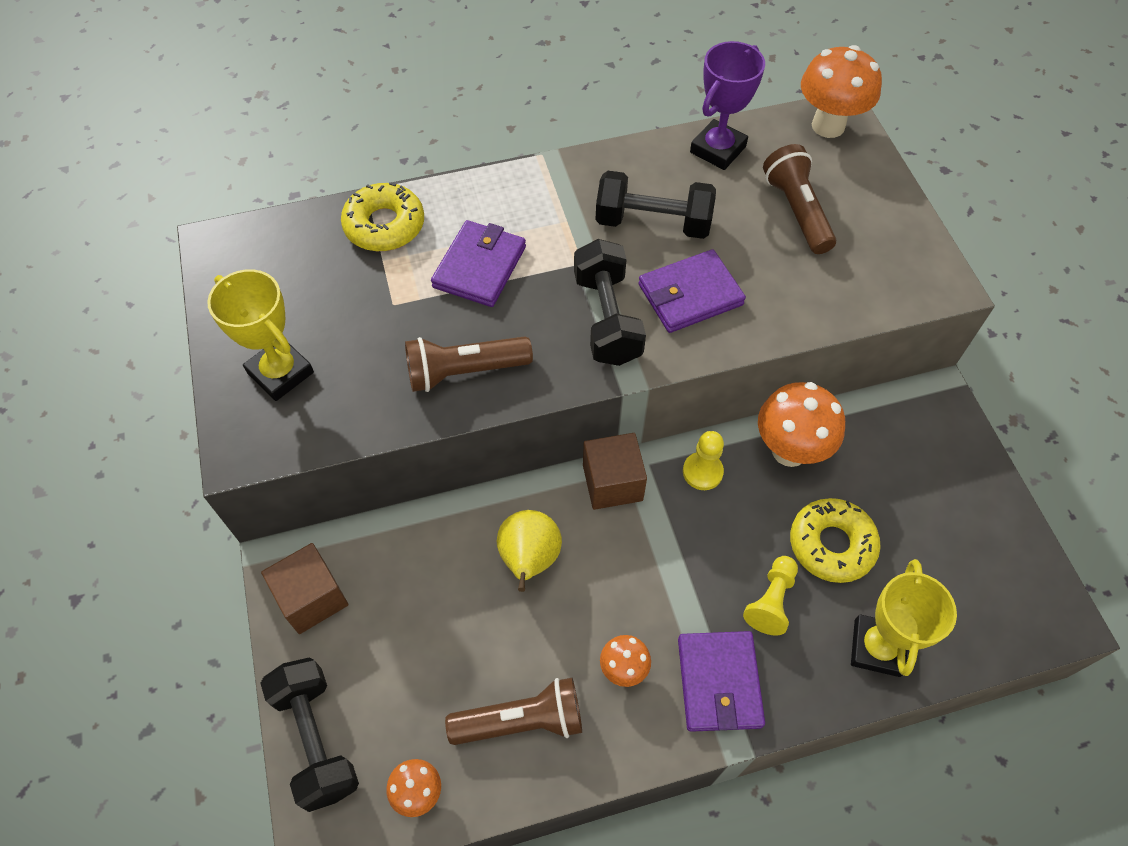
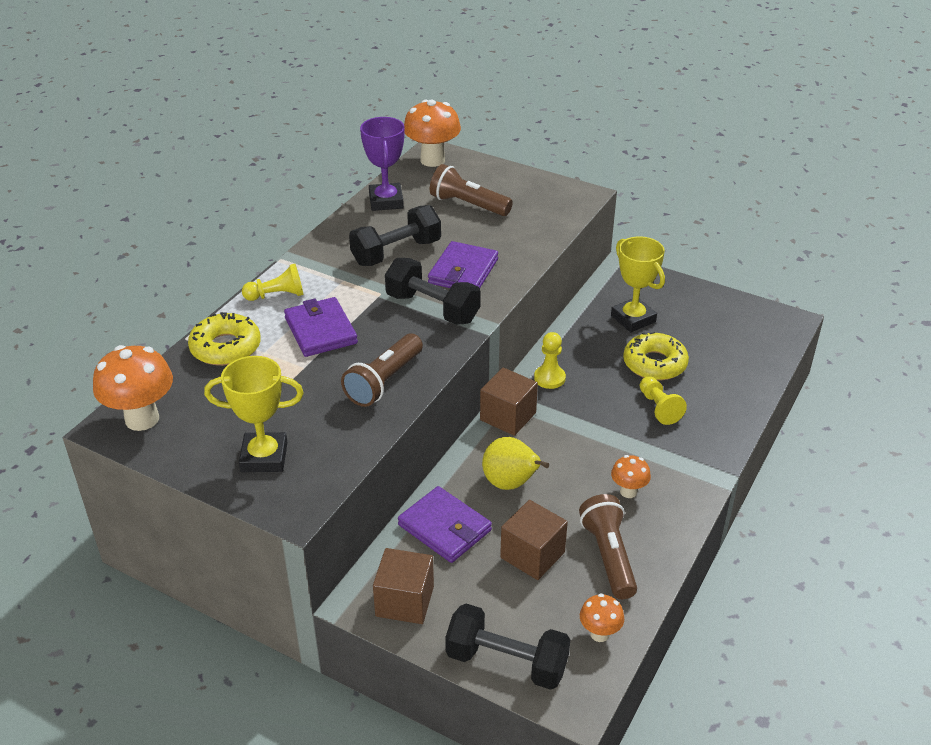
camera: 45 degrees left, 20 degrees down
(460, 653) = (532, 555): none -> brown cube
(490, 196) = (277, 295): none -> yellow pawn
(521, 720) = (608, 556): brown flashlight -> brown flashlight turned 45 degrees counterclockwise
(719, 682) = (681, 460): purple wallet -> purple wallet (444, 527)
(789, 450) = (581, 339): orange mushroom -> orange mushroom (142, 419)
(877, 648) = (731, 390): yellow trophy -> yellow trophy (633, 319)

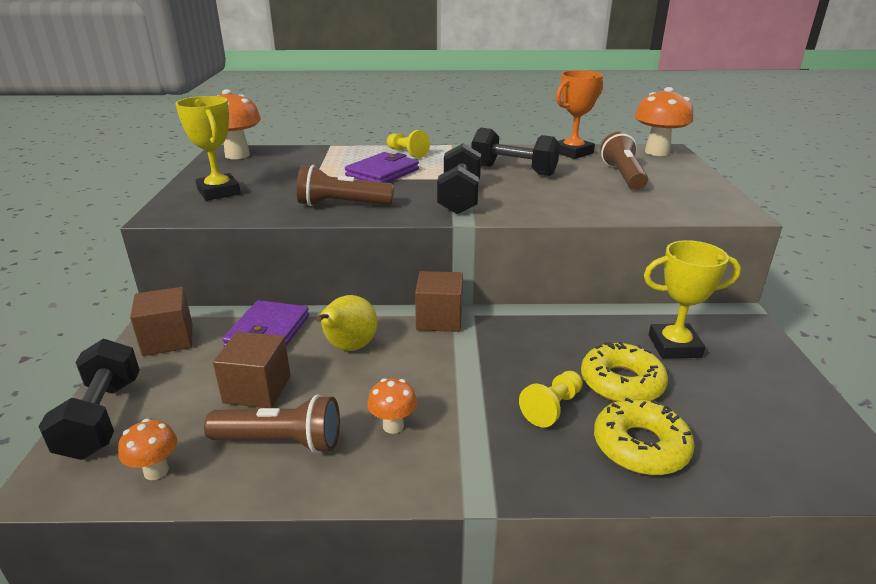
camera: 60 degrees right, 10 degrees down
(226, 347) = (332, 155): yellow donut -> yellow donut (640, 446)
(386, 201) = (573, 152): purple trophy -> orange trophy
(463, 271) = (527, 196): purple wallet -> none
(549, 378) = (517, 325): yellow pawn -> none
(608, 556) = (281, 441): brown flashlight -> brown flashlight turned 45 degrees clockwise
(633, 319) = (674, 346): yellow trophy -> yellow trophy turned 60 degrees clockwise

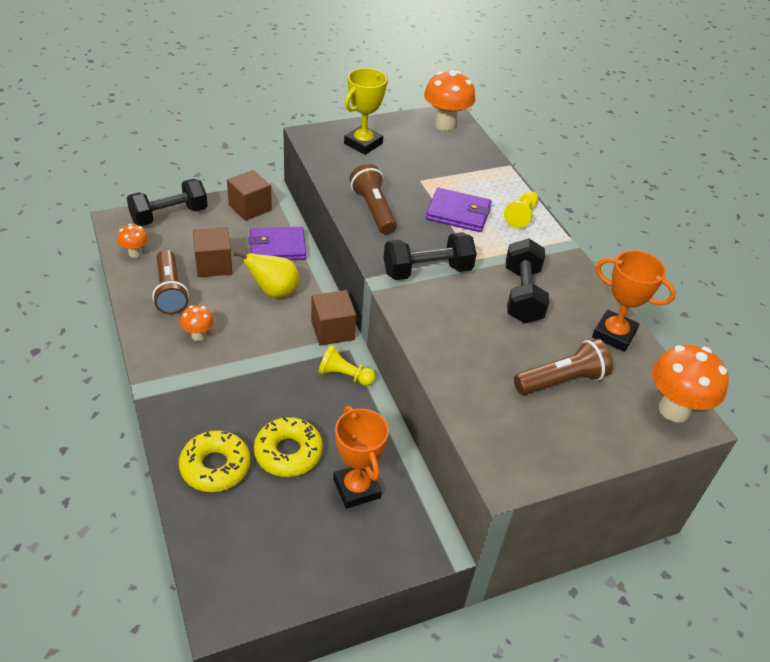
camera: 65 degrees right, 15 degrees up
(552, 407) = (243, 413): yellow pawn -> yellow pawn (344, 375)
(674, 346) = (356, 488): yellow trophy -> orange trophy

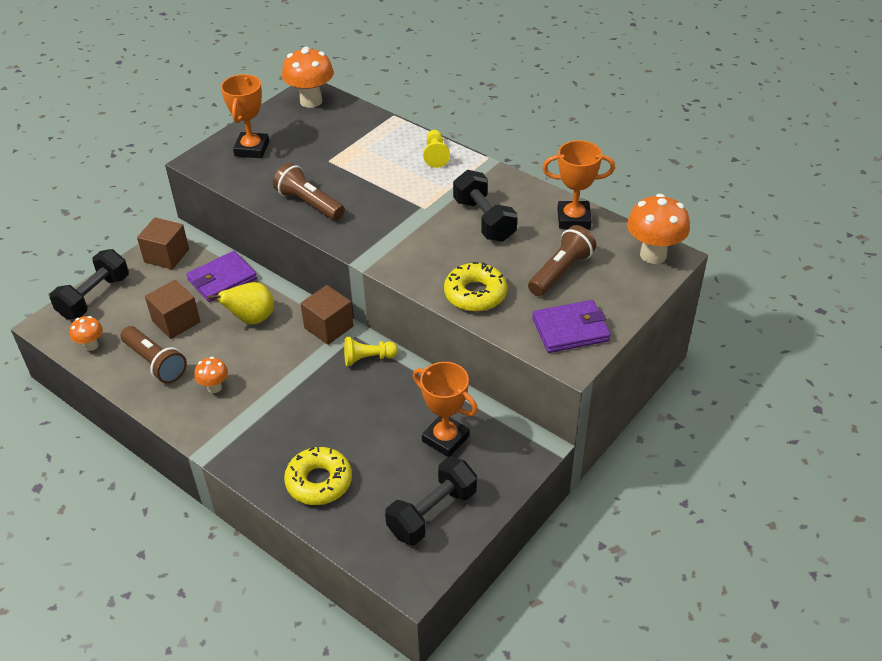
camera: 25 degrees left, 0 degrees up
(288, 453) = (370, 440): yellow donut -> yellow donut (475, 294)
(363, 144) = (252, 149): yellow trophy -> orange trophy
(427, 271) = (395, 235): black dumbbell -> black dumbbell (432, 513)
(458, 213) = (382, 175): purple wallet -> purple wallet (570, 329)

